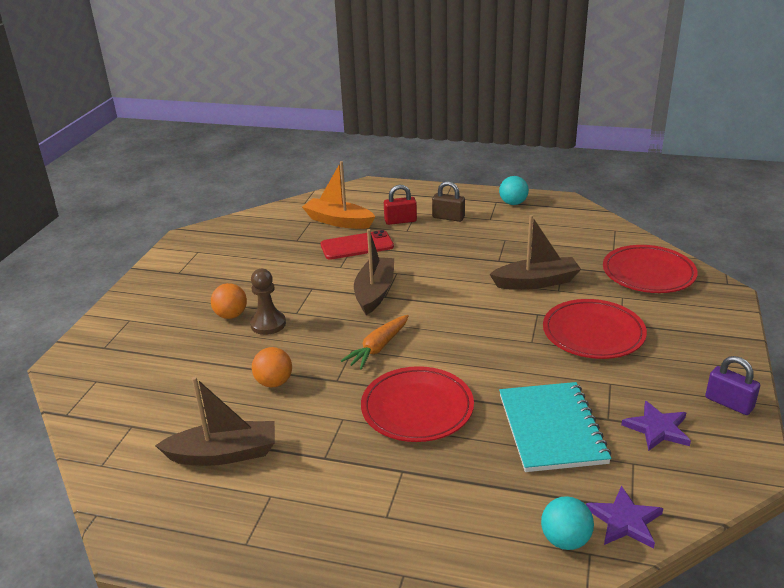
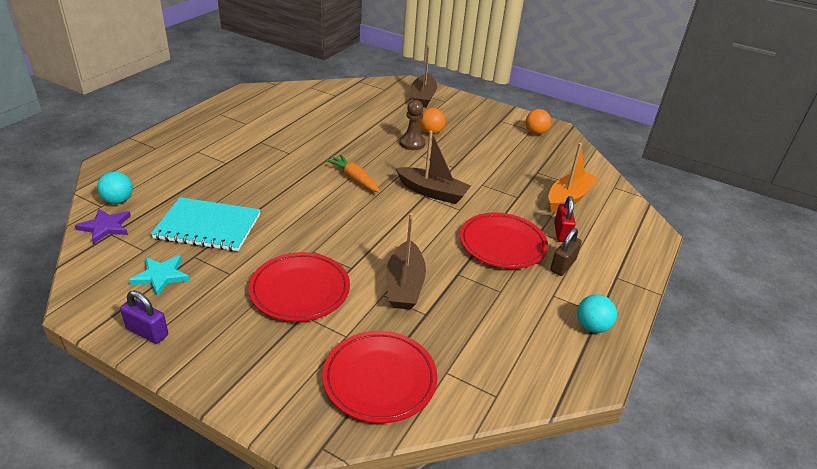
camera: 100 degrees right, 5 degrees up
(223, 454) = (290, 115): brown boat -> brown boat (423, 97)
(274, 382) = (343, 137): orange ball -> orange ball (535, 133)
(357, 246) = (516, 199): red phone -> none
(417, 408) = (276, 179): red plate -> red plate (502, 244)
(657, 428) = (161, 276): purple star -> turquoise star
(729, 403) = (147, 332): purple padlock -> purple padlock turned 60 degrees clockwise

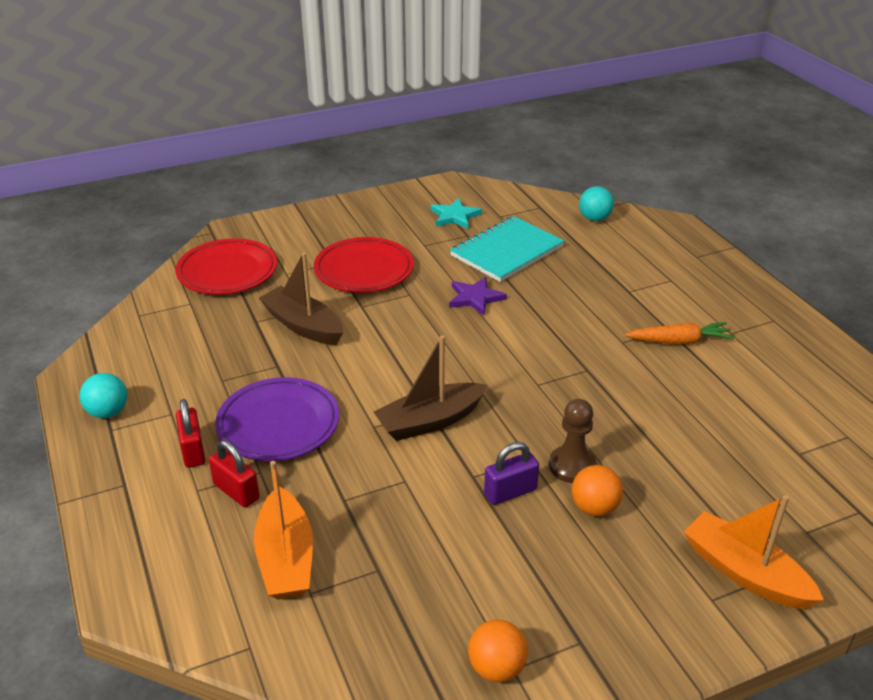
camera: 130 degrees right, 0 degrees up
(106, 227) = (553, 206): purple star -> purple star (475, 298)
(147, 332) = (394, 200): purple padlock -> purple padlock (510, 492)
(354, 179) = (517, 369): orange carrot -> orange carrot (679, 341)
(423, 97) = (745, 572): brown boat -> orange boat
(502, 244) = (278, 424): red plate -> purple plate
(563, 265) = (193, 451): brown padlock -> red padlock

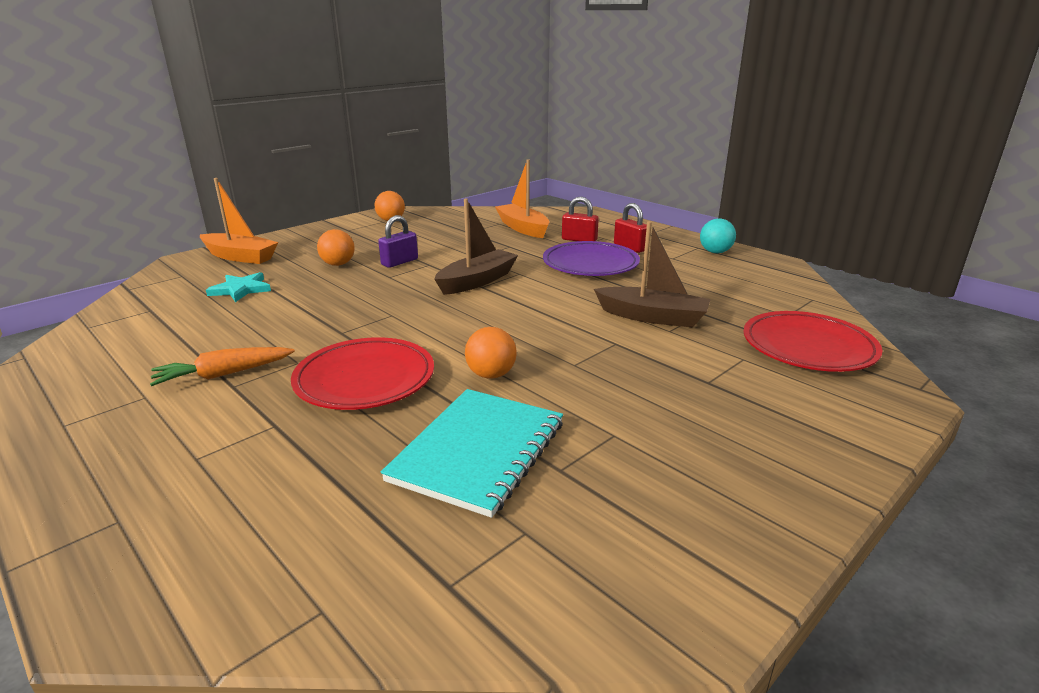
camera: 160 degrees right, 10 degrees down
(364, 270) = (658, 380): red plate -> red plate (365, 379)
(455, 216) = (611, 507): turquoise star -> turquoise star (241, 289)
(475, 298) = (491, 375): purple star -> orange ball
(572, 466) = (355, 277): brown pawn -> none
(594, 218) = (317, 578): turquoise ball -> none

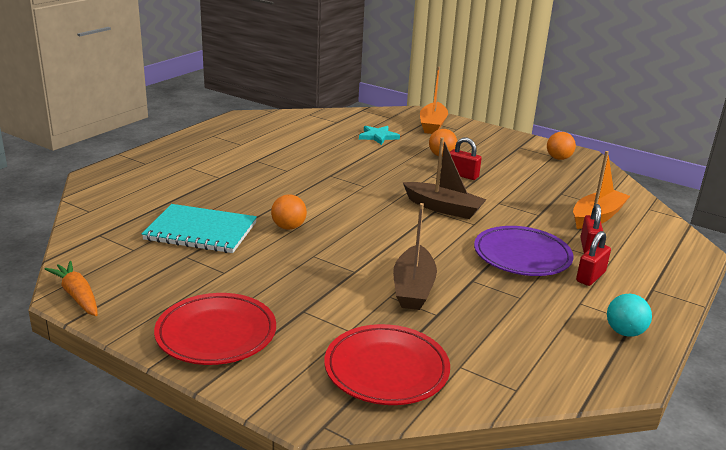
camera: 75 degrees right, 0 degrees up
(223, 374) = (267, 155): orange carrot -> orange carrot (77, 296)
(365, 379) = (272, 191): red plate -> red plate (216, 334)
(399, 262) = (462, 175): purple padlock -> red padlock

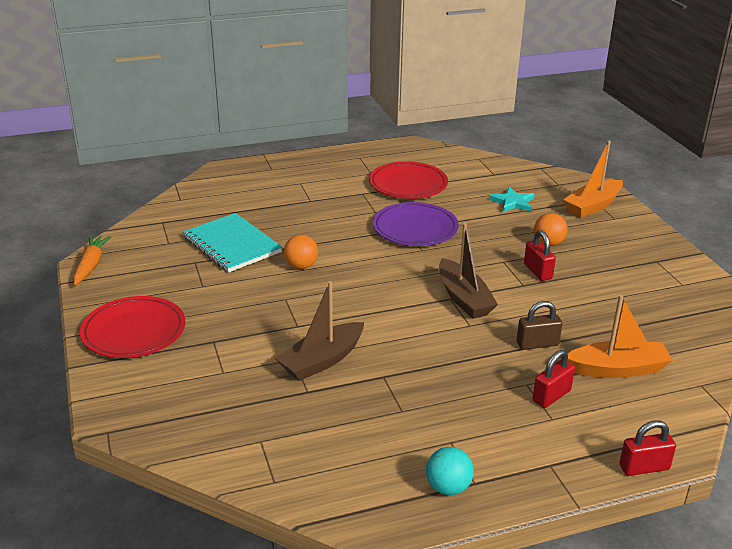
camera: 40 degrees right, 5 degrees up
(386, 369) = (204, 415): red plate -> red plate (408, 184)
(522, 256) = (467, 374): purple plate -> purple plate (415, 229)
(532, 220) = (537, 344): none -> brown padlock
(558, 158) = (684, 289): orange ball -> none
(590, 277) = (503, 424): red padlock -> red padlock (644, 467)

